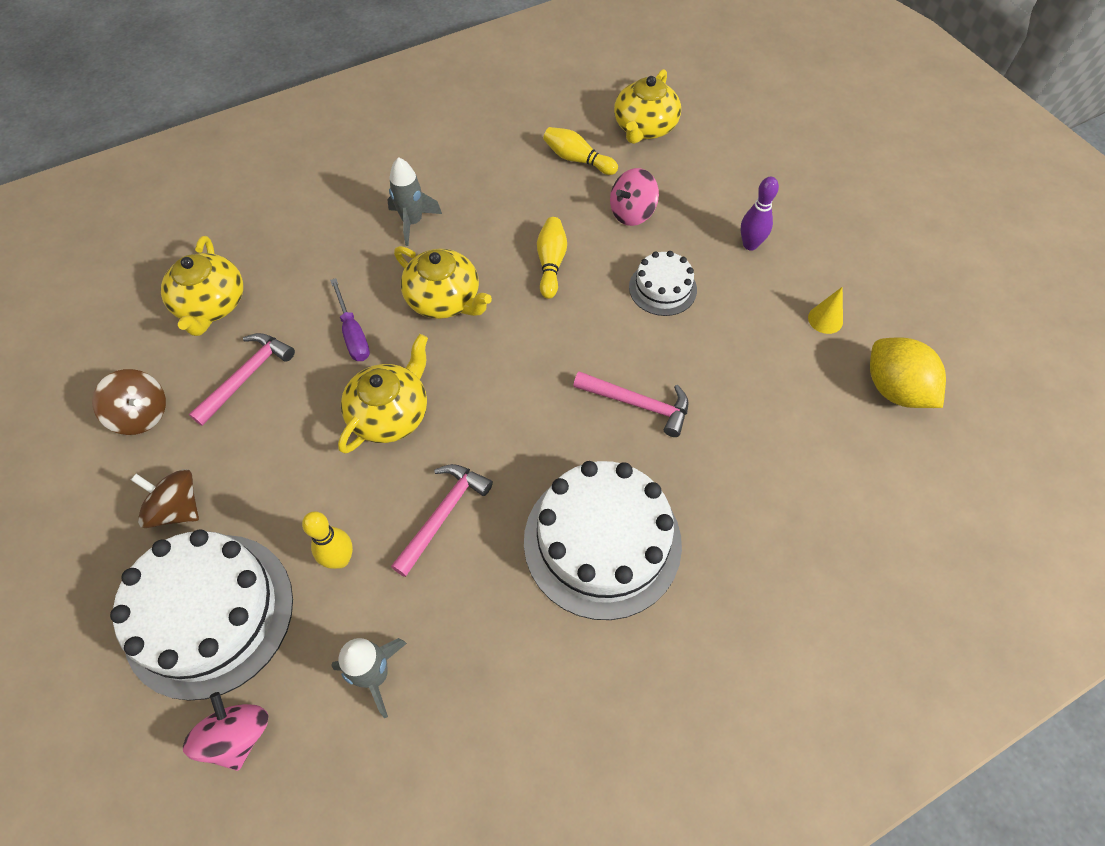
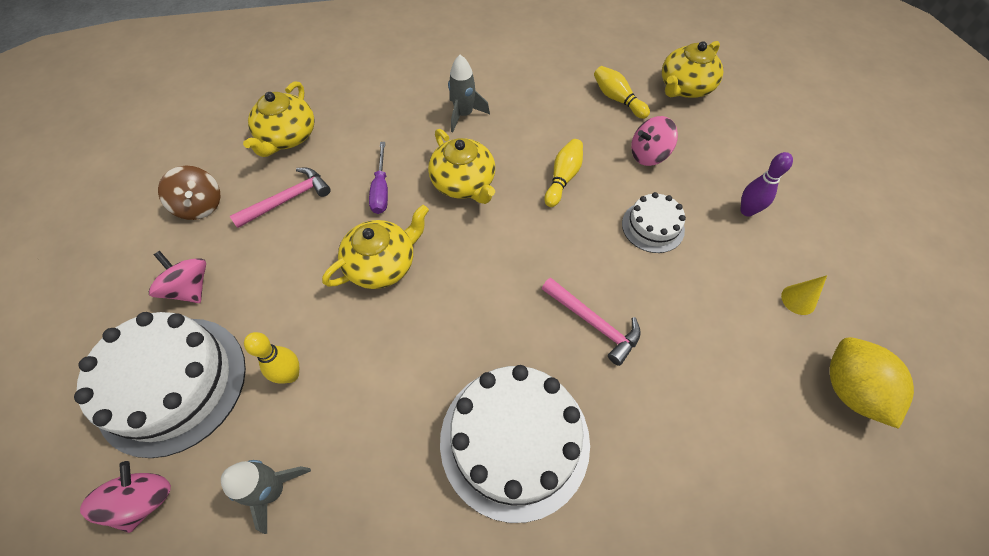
camera: 20 degrees right, 0 degrees up
(177, 509) = (190, 288): brown spinning top -> pink spinning top
(443, 515) = (388, 365): pink hammer -> none

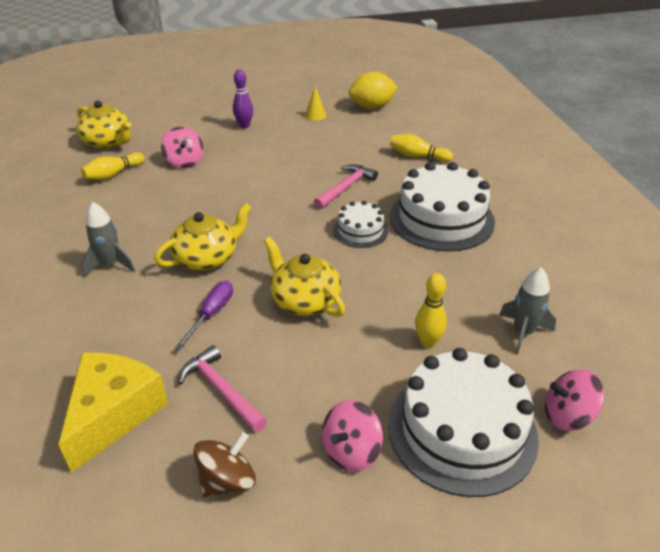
camera: 95 degrees left, 20 degrees down
(287, 137) = (114, 414): yellow teapot -> yellow cheese
(381, 190) = (212, 314): purple screwdriver -> purple screwdriver turned 60 degrees counterclockwise
(563, 178) = (206, 202): yellow bowling pin -> yellow bowling pin (417, 156)
(653, 226) = (258, 162): white cake -> white cake (360, 230)

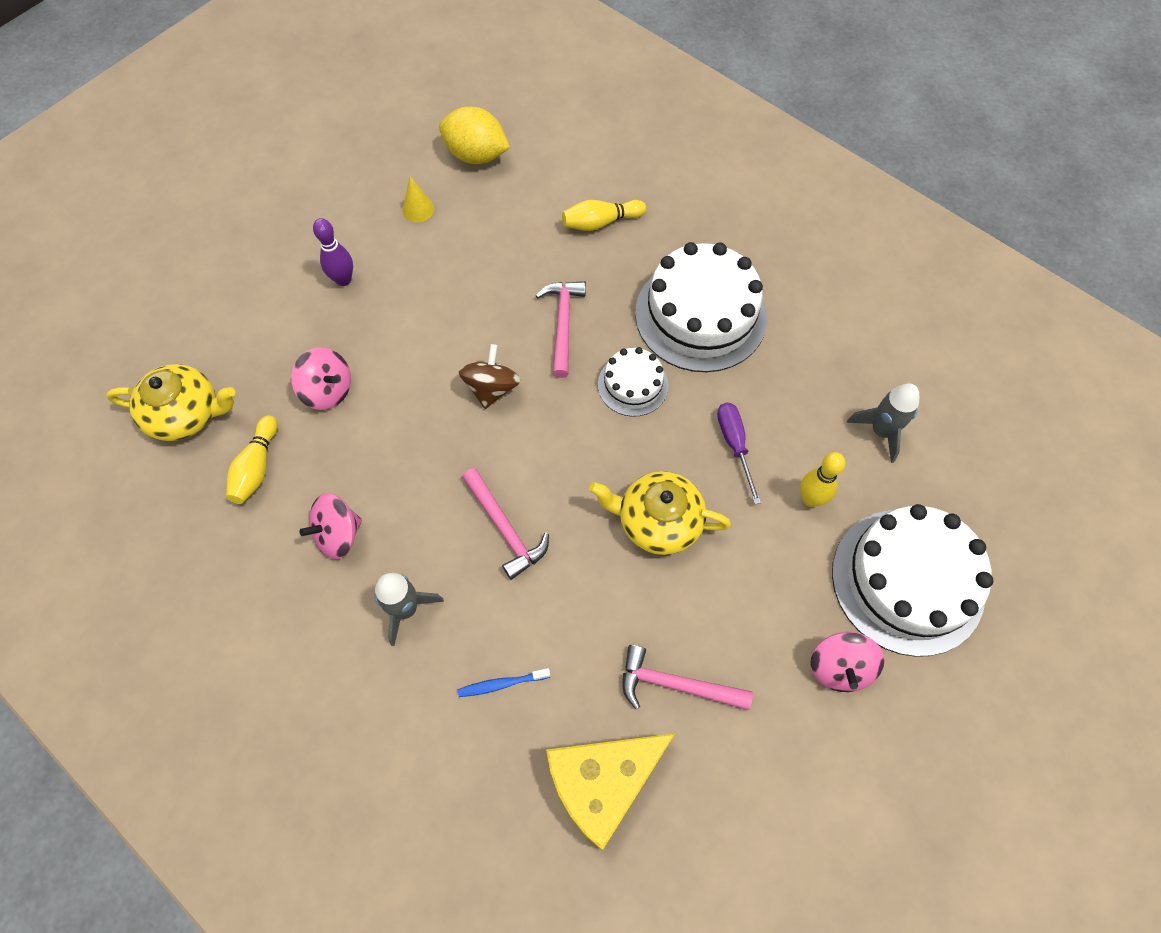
camera: 35 degrees left, 25 degrees up
(114, 414) = (602, 783): yellow cheese -> yellow cheese turned 105 degrees counterclockwise
(118, 327) = (502, 684): none -> blue toothbrush
(207, 258) = (505, 528): yellow teapot -> pink hammer
(212, 314) = (582, 601): purple screwdriver -> purple screwdriver (734, 445)
(227, 480) = (766, 772): brown spinning top -> brown spinning top (491, 388)
(372, 107) = (476, 155): yellow lemon -> yellow lemon turned 75 degrees clockwise
(567, 415) = (975, 507): pink spinning top -> pink spinning top (338, 534)

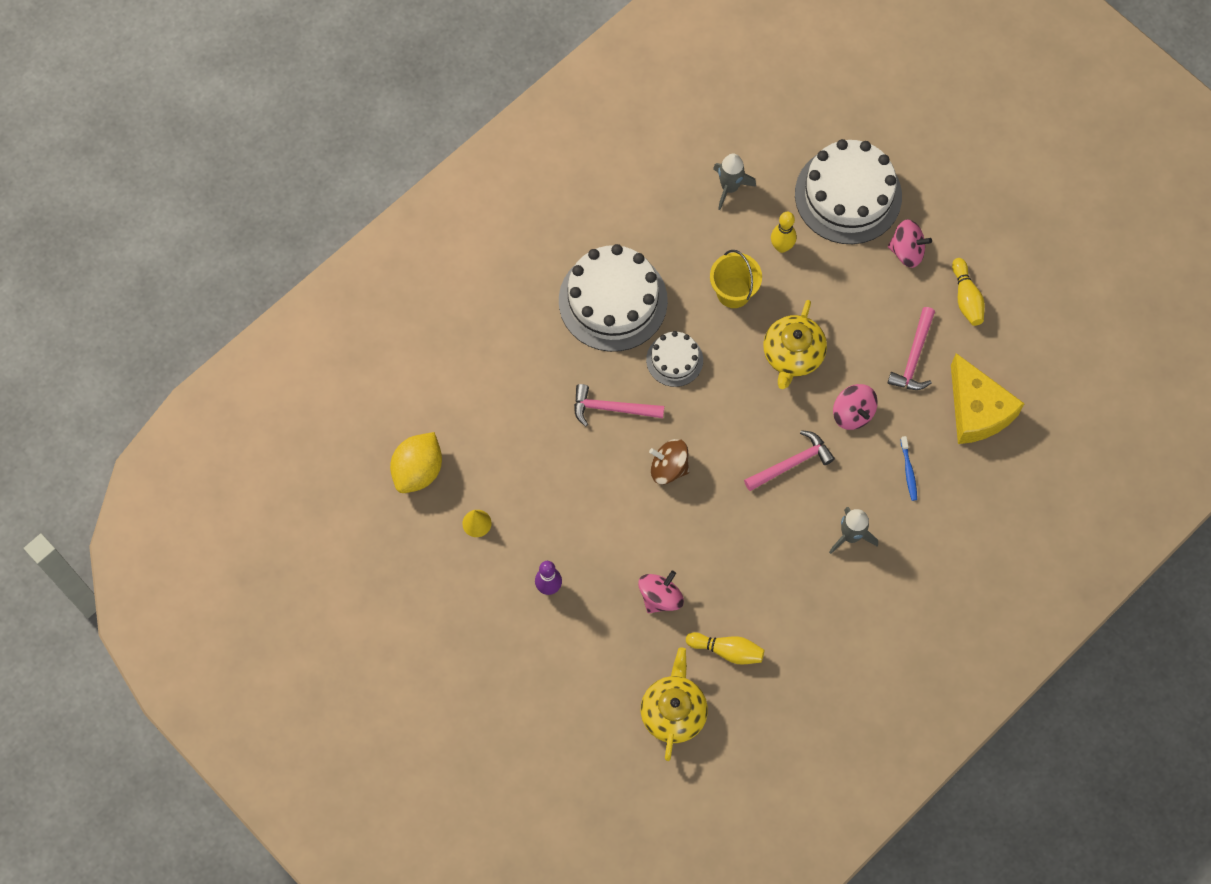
camera: 85 degrees left, 5 degrees up
(338, 534) = (789, 585): pink spinning top -> pink spinning top (853, 413)
(600, 222) = (508, 369): yellow bowling pin -> yellow bowling pin (966, 298)
(734, 445) = (733, 292): purple screwdriver -> yellow bucket

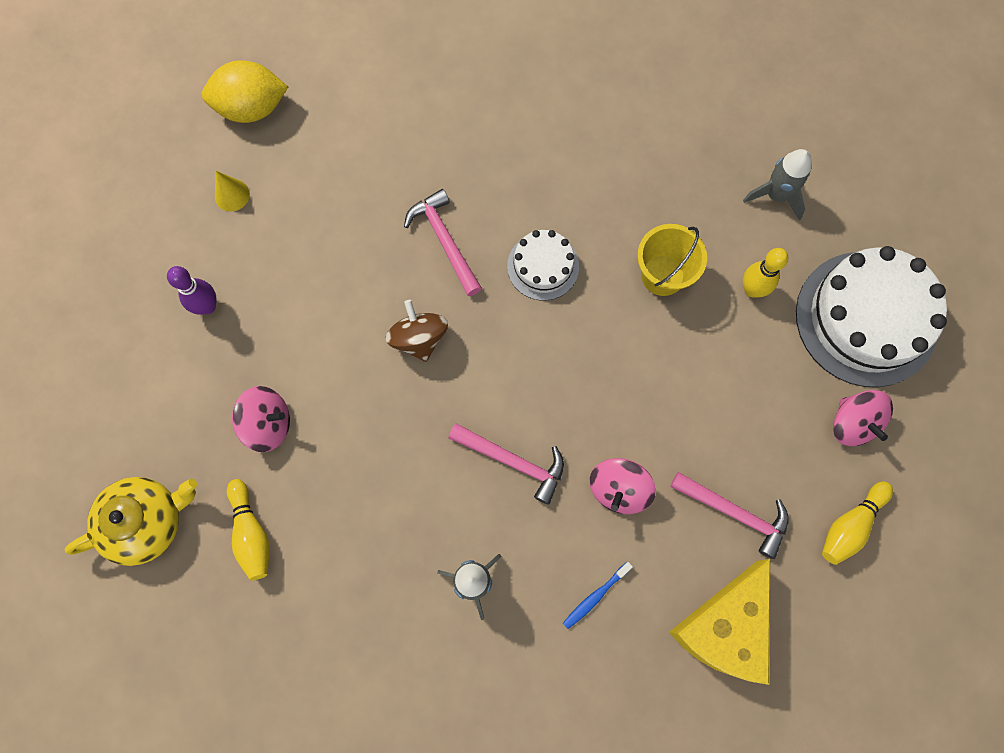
camera: 55 degrees right, 5 degrees up
(613, 300) = (563, 166): white cake -> none
(792, 354) = (638, 381): yellow teapot -> none
(914, 357) = (735, 513): pink hammer -> pink hammer turned 135 degrees counterclockwise

